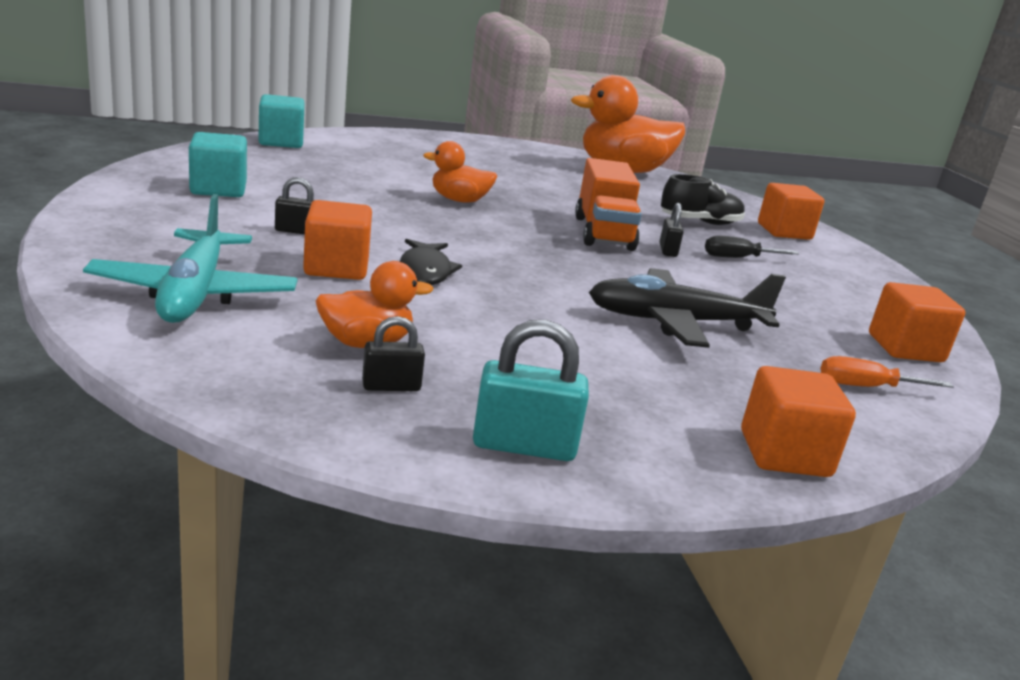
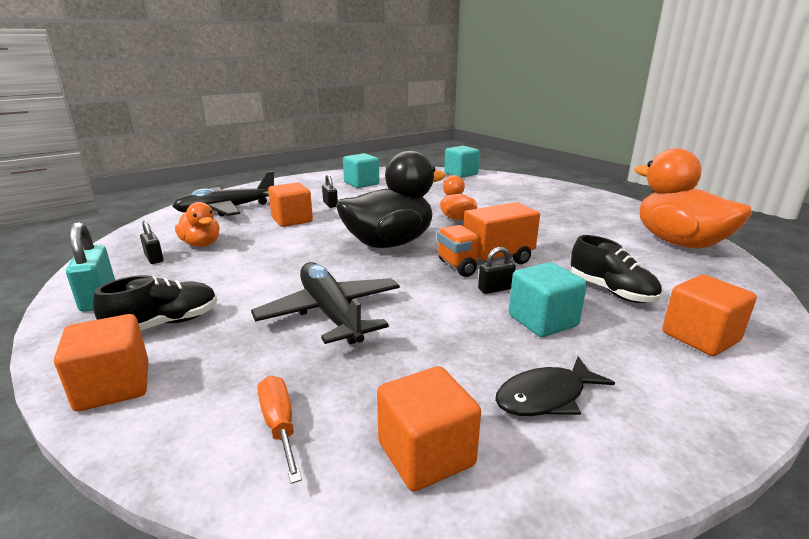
camera: 70 degrees right, 0 degrees up
(194, 293) = (226, 209): turquoise plane -> black plane
(425, 271) = (316, 235): black fish -> black fish (546, 397)
(505, 248) = (389, 243): none -> black duck
(647, 408) = (165, 324): none -> black shoe
(738, 258) = (543, 321): black screwdriver -> turquoise cube

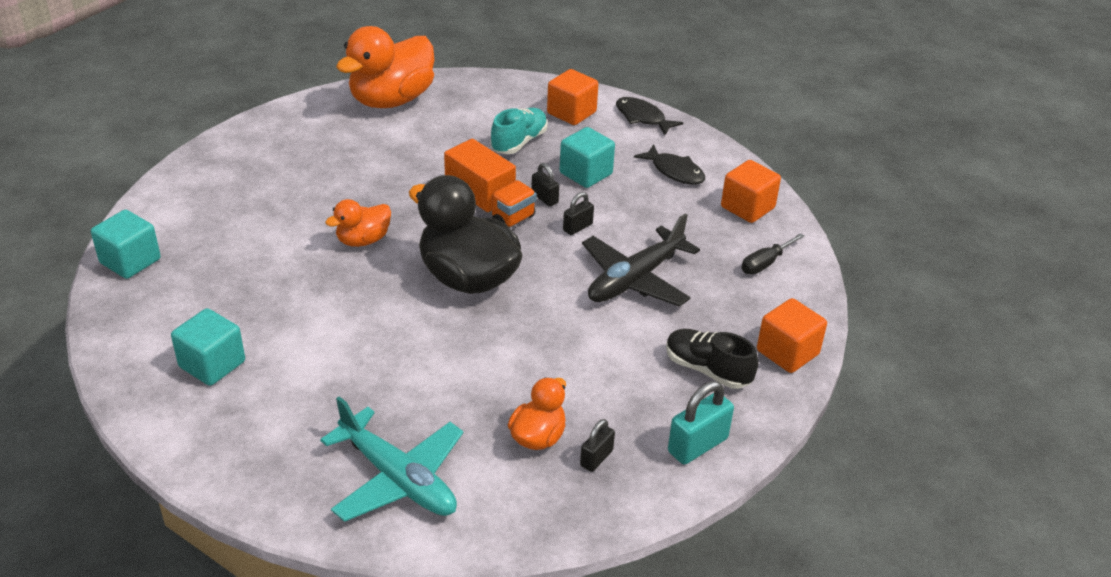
camera: 110 degrees left, 15 degrees up
(226, 209) = (398, 479): black plane -> turquoise plane
(279, 425) = (765, 263): orange screwdriver -> black screwdriver
(292, 220) = (421, 385): orange cube -> none
(330, 204) = (339, 368): black padlock -> black padlock (577, 227)
(611, 291) = (519, 142): black shoe -> turquoise shoe
(715, 402) = (642, 118): none -> black fish

